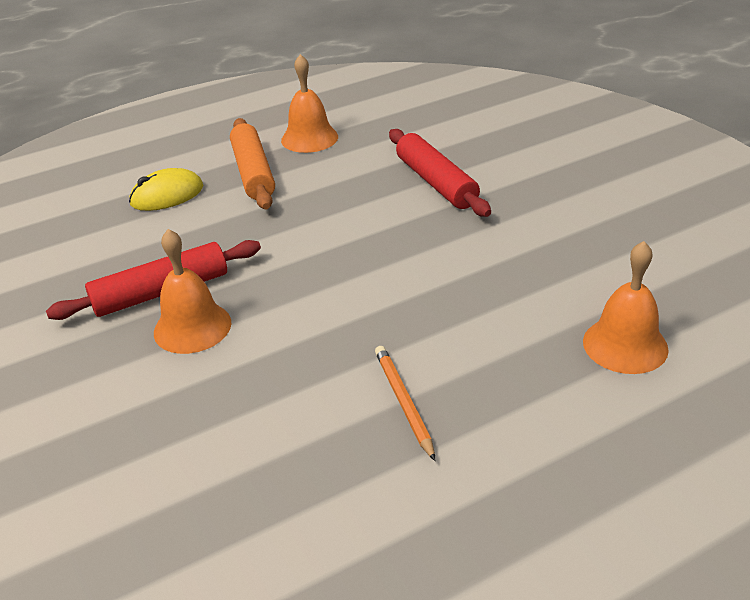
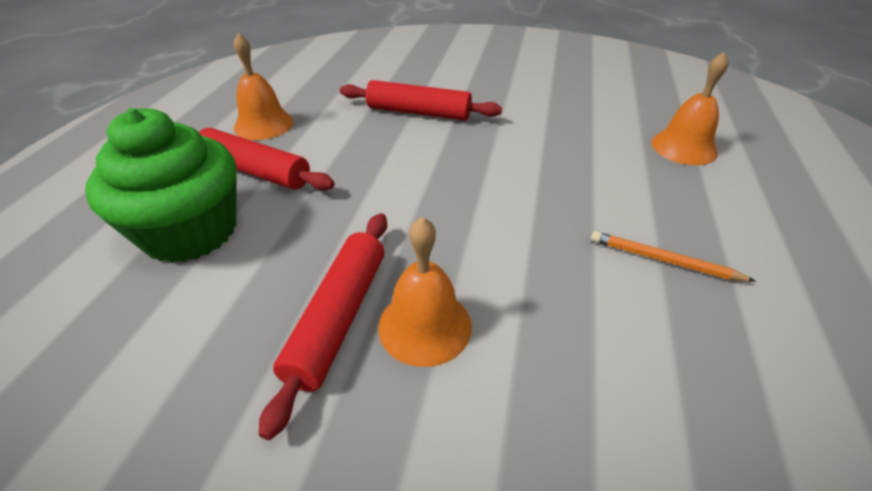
camera: 50 degrees left, 5 degrees up
(167, 195) = (190, 231): yellow mouse -> green cupcake
(253, 173) = (255, 171): orange rolling pin -> red rolling pin

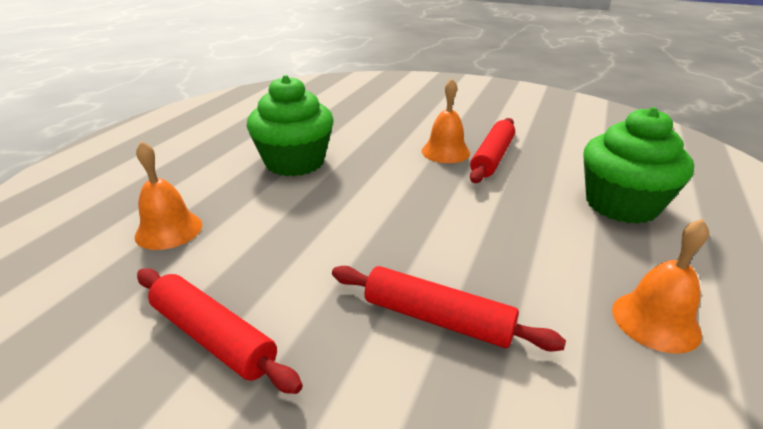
camera: 170 degrees left, 10 degrees down
(255, 171) = (610, 250): red rolling pin -> red rolling pin (213, 336)
(663, 260) = (295, 162): orange pencil -> green cupcake

